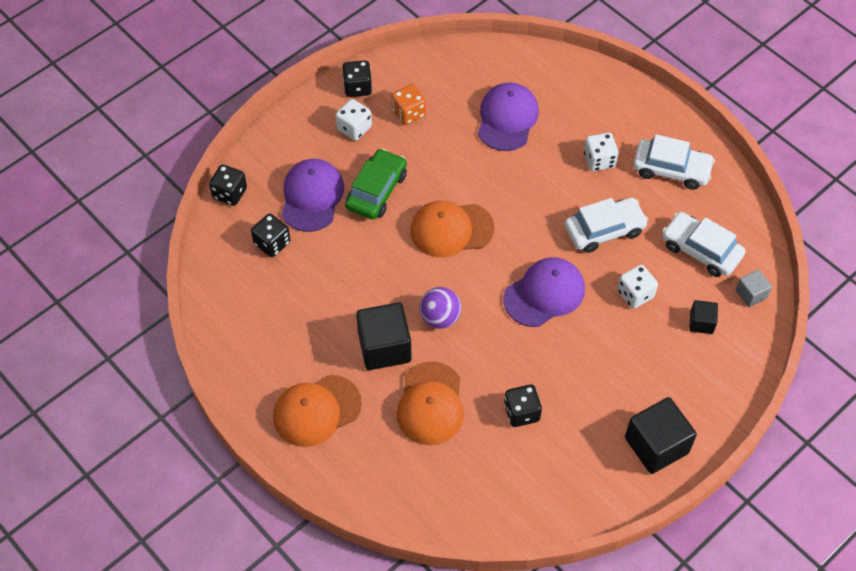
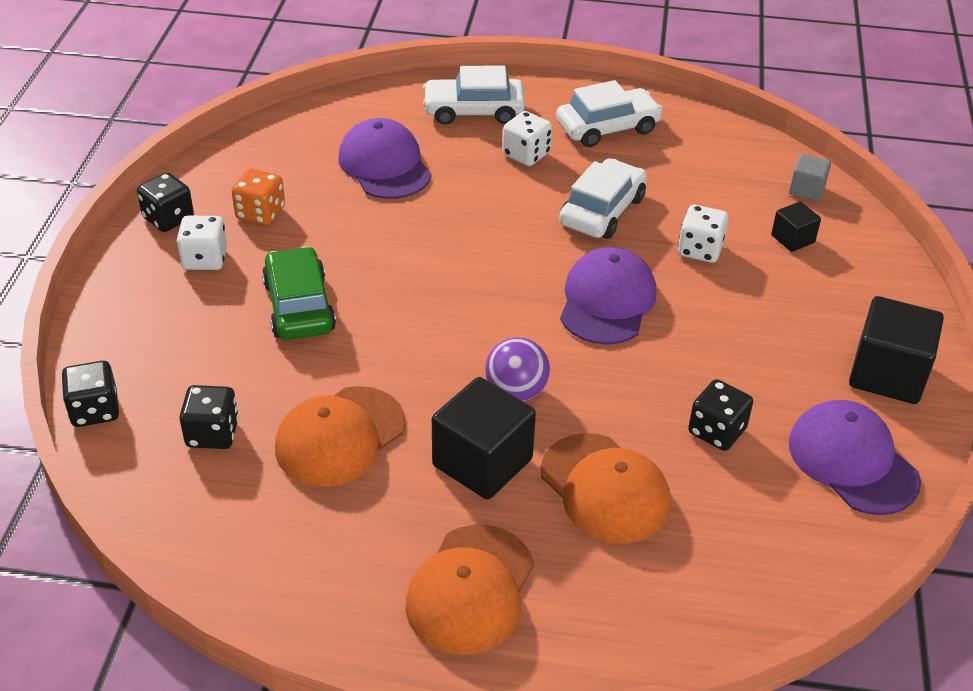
camera: 40 degrees left, 15 degrees down
(312, 196) = (218, 355): purple cap -> purple cap (852, 461)
(451, 230) = (433, 297): orange cap -> orange cap (340, 436)
(701, 250) = (716, 179): white car -> white car (474, 111)

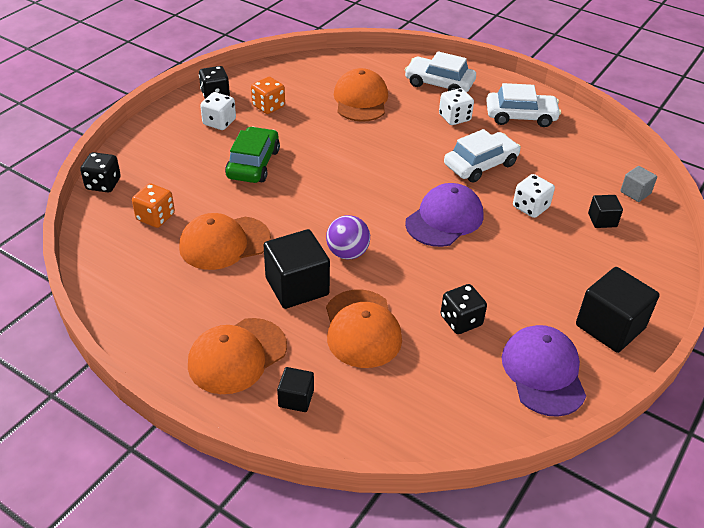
camera: 25 degrees right, 0 degrees up
(212, 433) = (155, 217): black dice -> orange dice
(384, 165) = (361, 100): purple cap -> orange cap
(586, 616) = (296, 398): none -> black cube

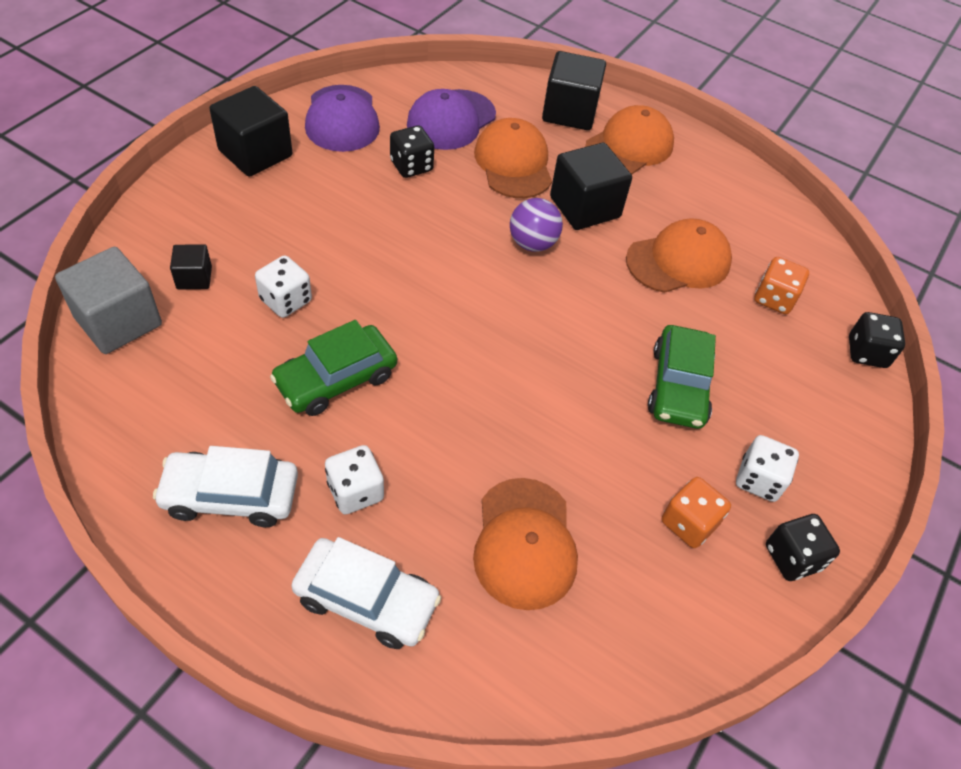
camera: 175 degrees right, 10 degrees up
(296, 398) = (569, 112): black cube -> black cube, size x1.91
(444, 219) = (408, 285): purple cap -> purple cap (451, 120)
(480, 165) = (336, 379): white car -> green car
(635, 192) = (118, 321): grey cube -> grey cube, size x1.91

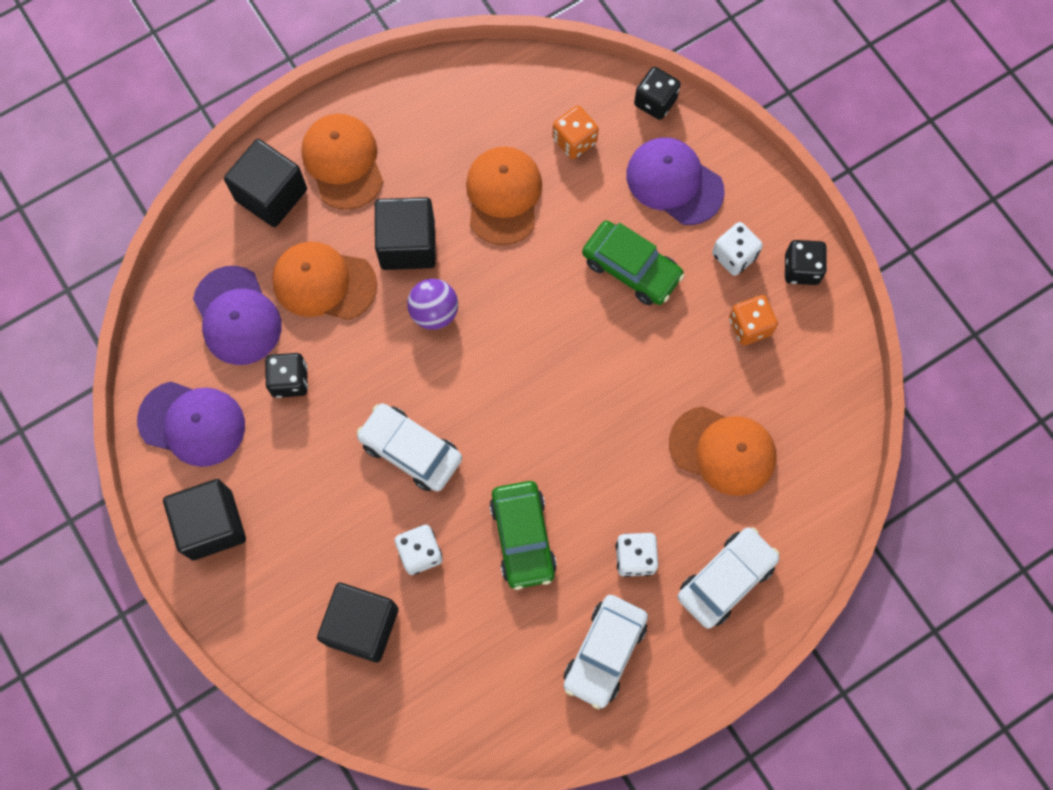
camera: 60 degrees left, 20 degrees up
(118, 321) = (390, 703): grey cube -> none
(194, 278) = (362, 626): black cube -> black cube, size x1.91
(386, 264) = (410, 451): none -> white car
(797, 396) = (674, 182): none -> purple cap

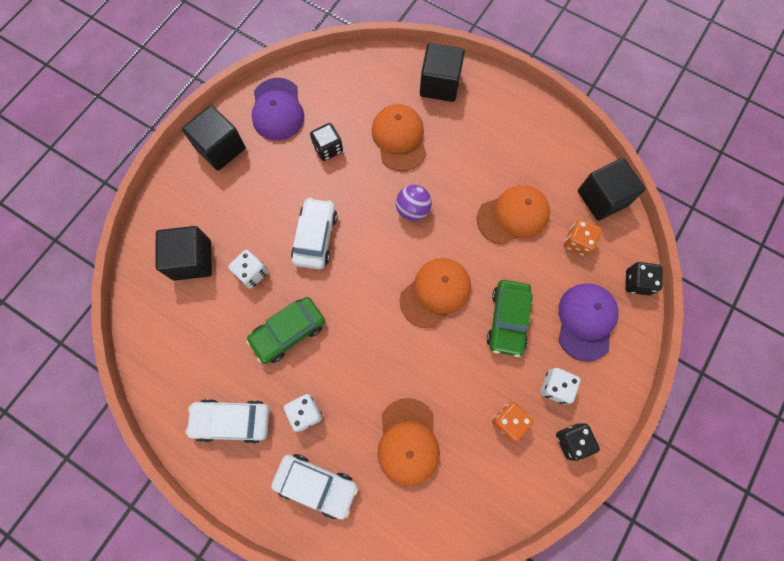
camera: 65 degrees right, 0 degrees up
(237, 316) = (354, 102): purple cap -> none
(343, 162) = (482, 113): orange cap -> orange cap (435, 292)
(407, 244) = (449, 174): black cube -> black cube (602, 198)

